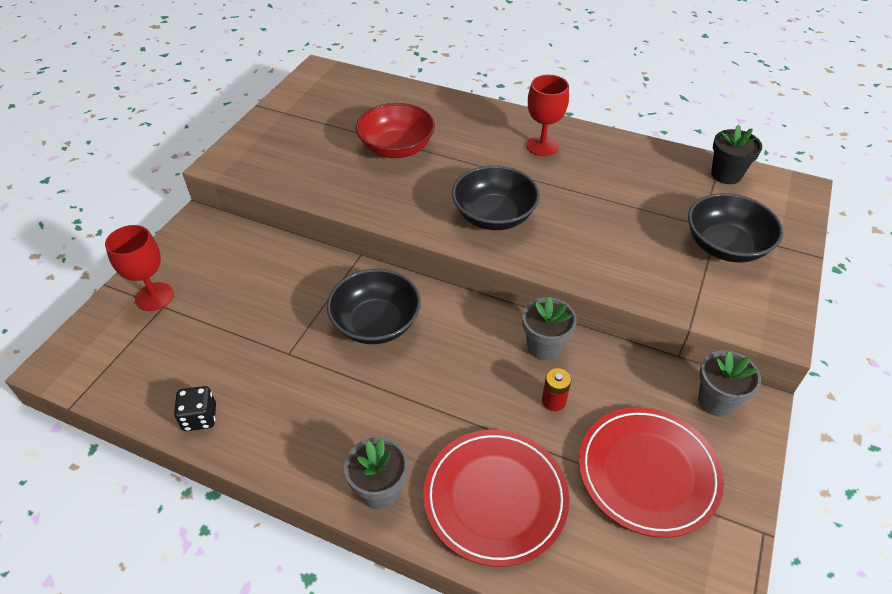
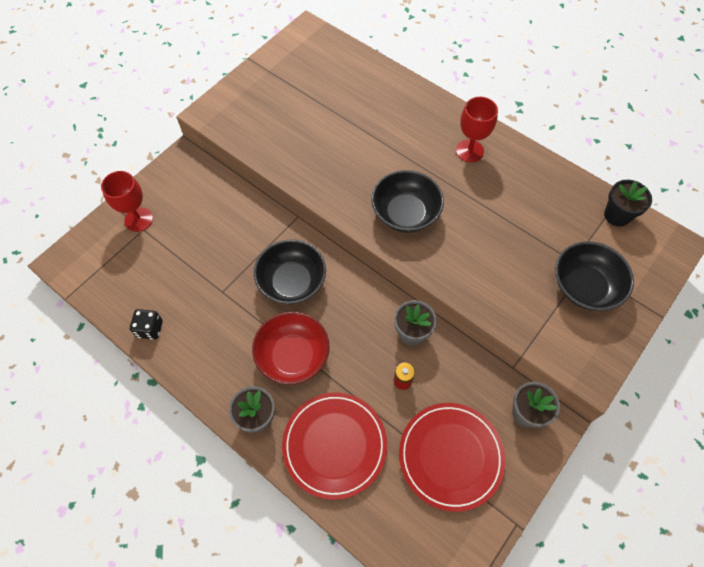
camera: 15 degrees right, 15 degrees up
(396, 148) = (348, 127): red bowl -> red bowl (293, 356)

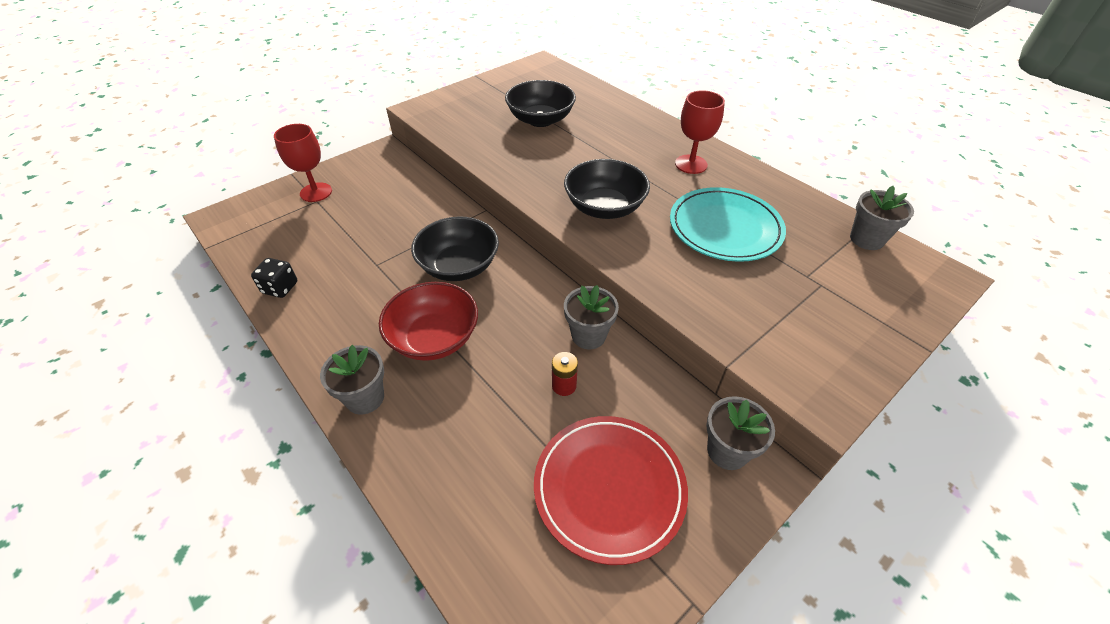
camera: 10 degrees right, 15 degrees down
(334, 445) = (453, 447): red plate -> none
(506, 221) = (725, 228): none -> turquoise plate
(584, 286) = (820, 303): black bowl -> black bowl (540, 119)
(617, 215) = (866, 239): black flower pot -> grey flower pot

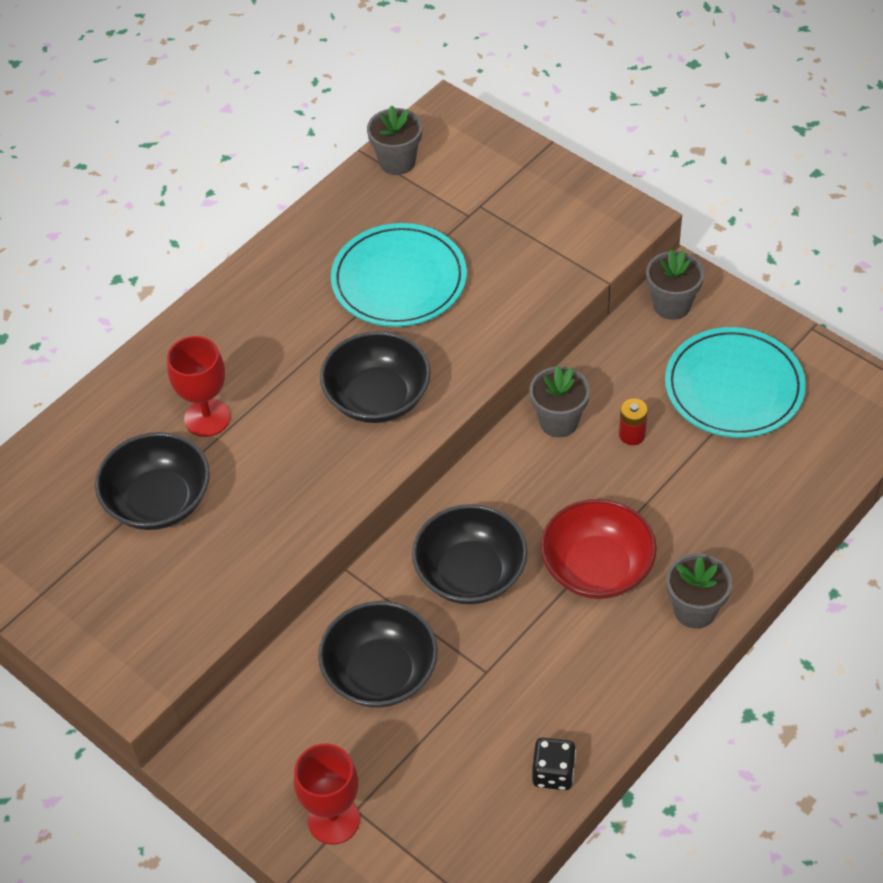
camera: 95 degrees left, 5 degrees up
(402, 218) = (380, 672): none -> black bowl
(609, 488) = (734, 387): red plate -> turquoise plate
(691, 164) = (266, 312): red goblet -> red goblet (207, 418)

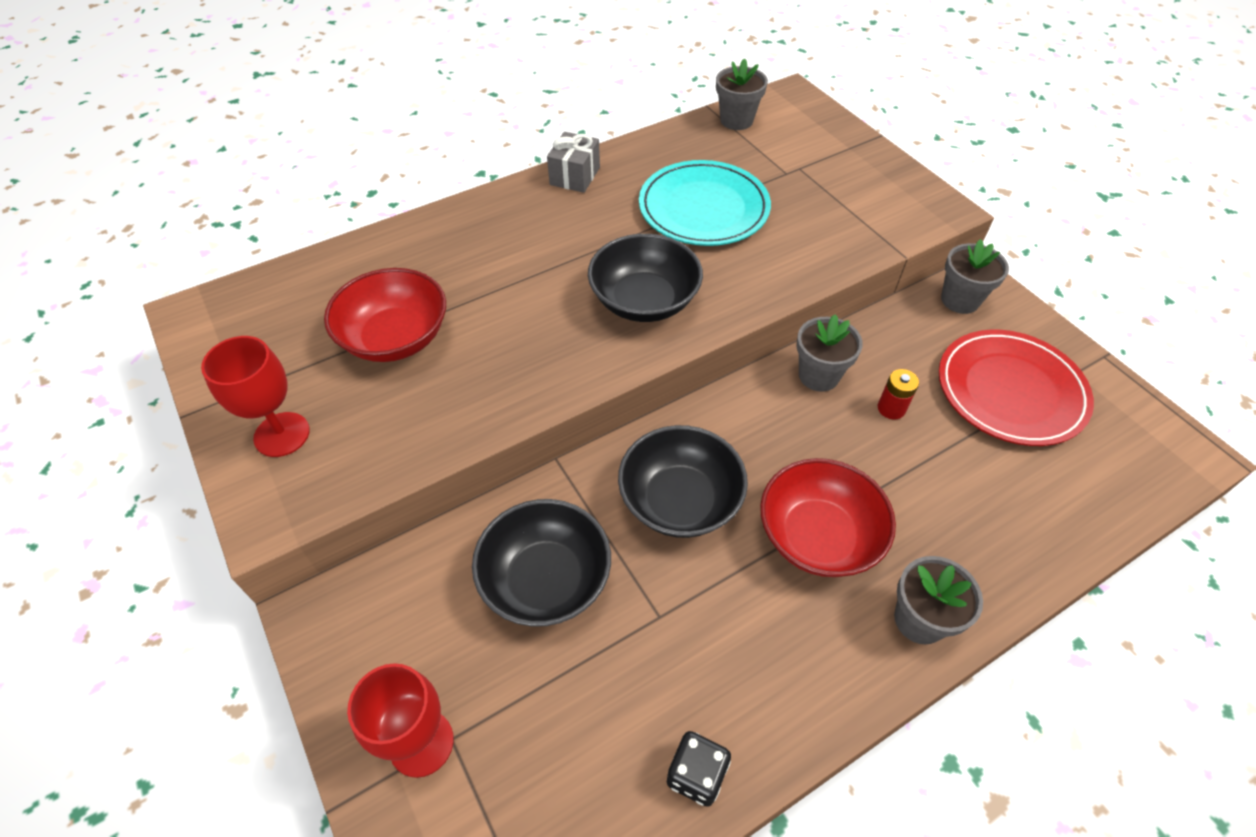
camera: 15 degrees right, 0 degrees up
(158, 501) = (395, 338): black bowl -> red bowl
(207, 418) = (478, 277): red goblet -> red goblet (282, 434)
(254, 277) = (575, 176): none -> grey gift
(734, 387) = (1010, 391): turquoise plate -> red plate

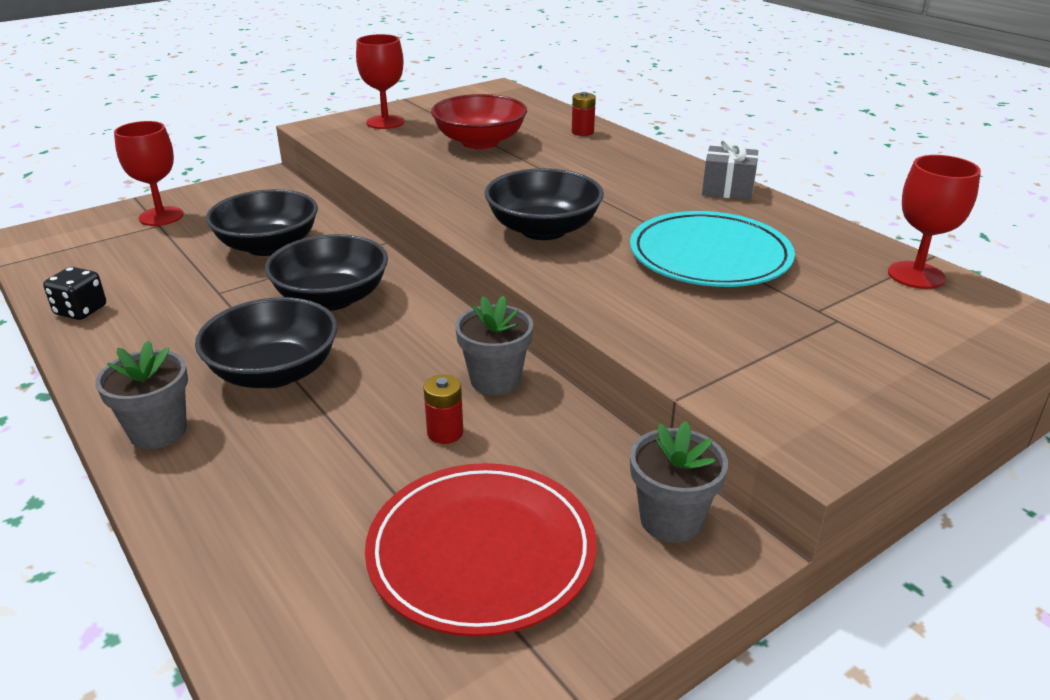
camera: 85 degrees right, 20 degrees down
(395, 250) = (582, 132): none -> red battery
(736, 120) = (916, 275): grey flower pot -> red goblet
(818, 536) = (275, 372): red bowl -> black bowl

